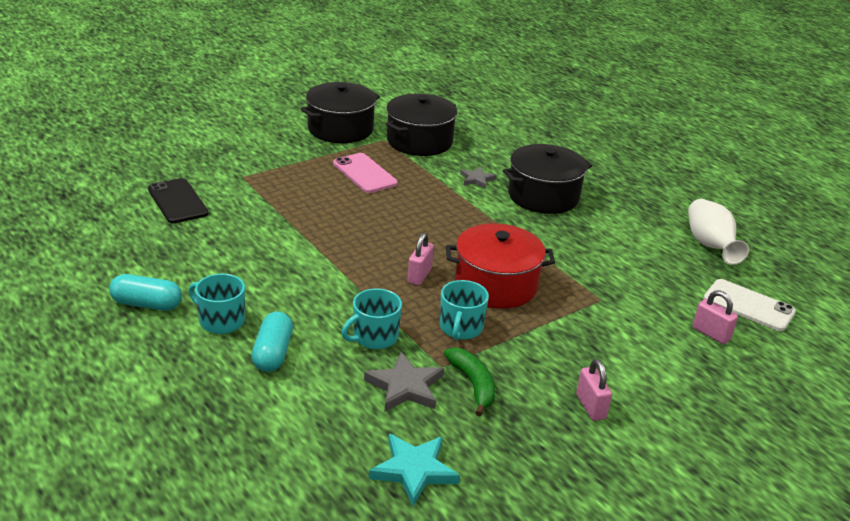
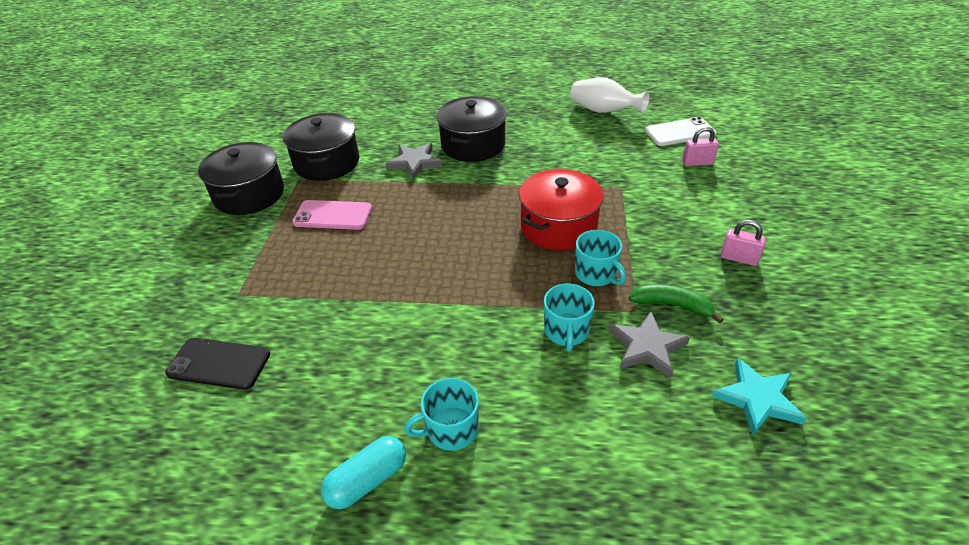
camera: 45 degrees left, 10 degrees up
(273, 353) = (534, 414): turquoise capsule -> none
(419, 276) = (508, 260): pink padlock -> none
(477, 179) = (414, 163): grey star -> grey star, size x1.62

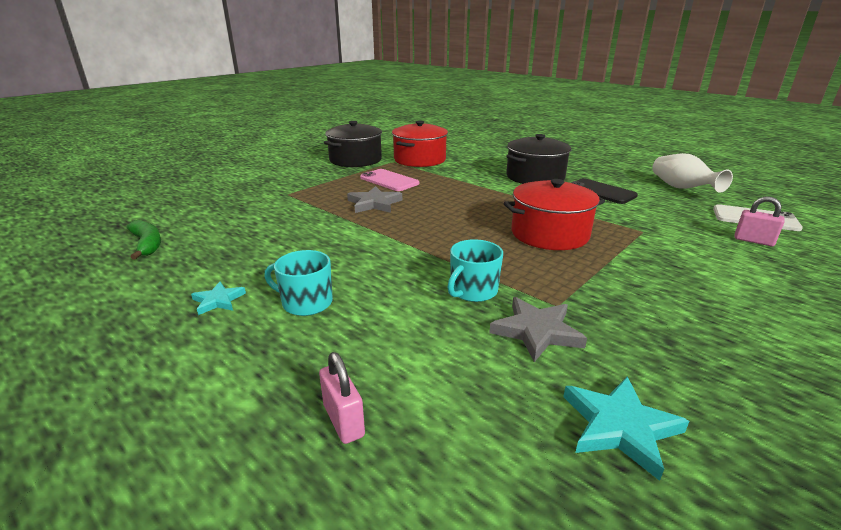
camera: 35 degrees right, 15 degrees down
(219, 363) = (233, 216): black phone -> black phone (601, 191)
(326, 162) = (419, 159): black pot -> red pot
(367, 480) = (218, 300): turquoise capsule -> turquoise star
(414, 163) = (478, 174): grey star -> grey star (374, 203)
(596, 274) = (547, 270): turquoise mug -> none
(672, 305) = (601, 316): green banana -> green banana (147, 244)
(738, 258) = (728, 316): pink padlock -> pink padlock (343, 421)

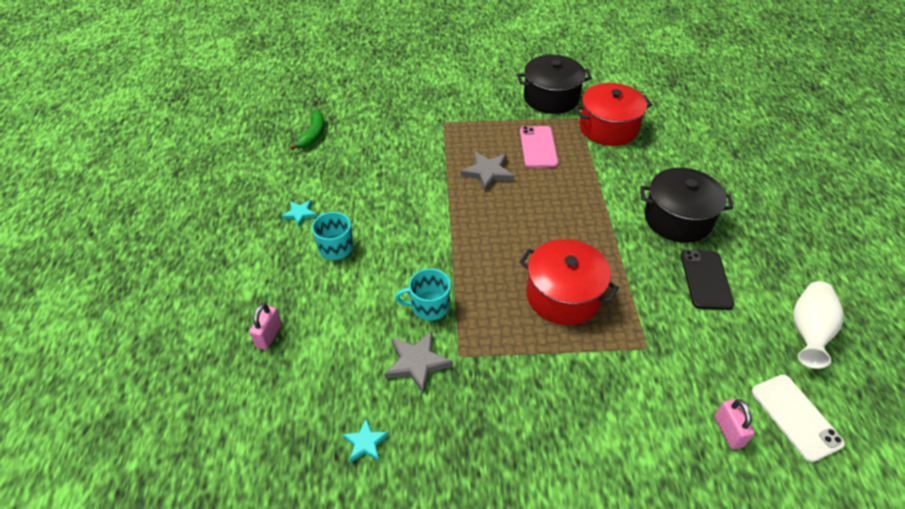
camera: 45 degrees right, 20 degrees up
(620, 427) = (365, 443): turquoise star -> turquoise star, size x0.62

